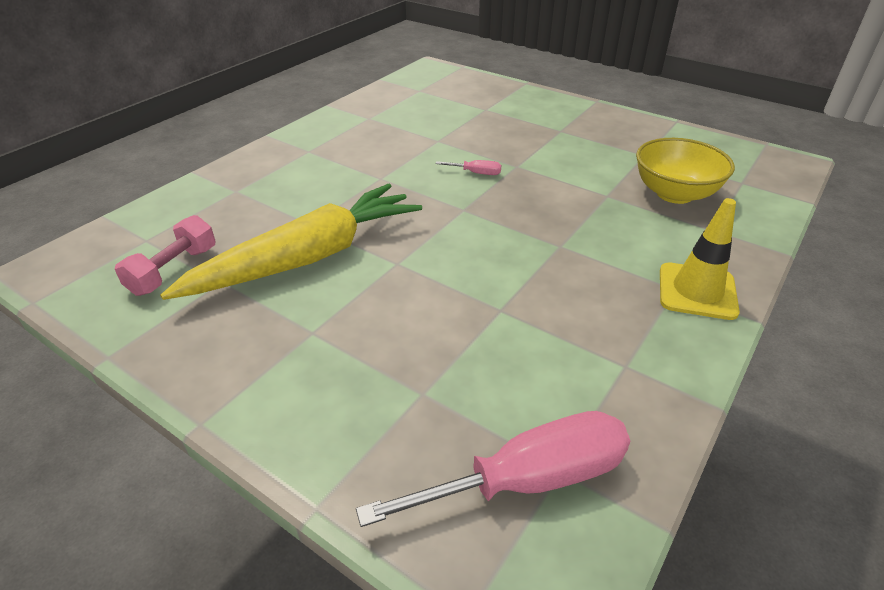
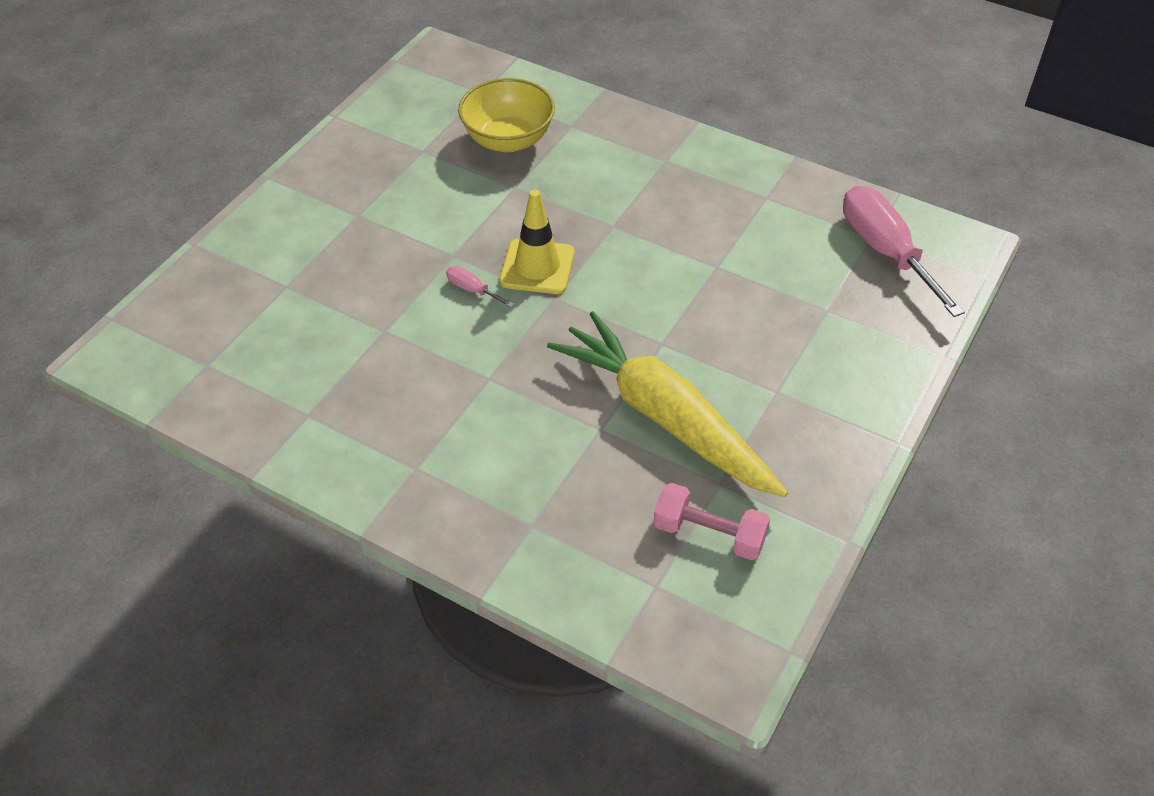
camera: 95 degrees left, 10 degrees up
(476, 173) = (472, 290): pink screwdriver -> pink screwdriver turned 60 degrees counterclockwise
(697, 291) = (667, 148): yellow traffic cone -> yellow traffic cone (537, 267)

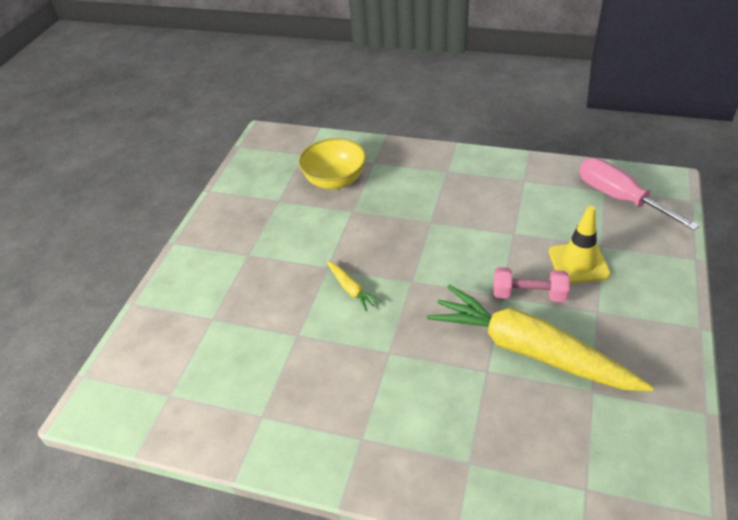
camera: 10 degrees left, 5 degrees down
(472, 290) = (351, 289): pink screwdriver -> yellow carrot
(537, 267) = (390, 262): yellow traffic cone -> yellow traffic cone (578, 263)
(709, 534) = (605, 434): pink dumbbell -> pink dumbbell (529, 294)

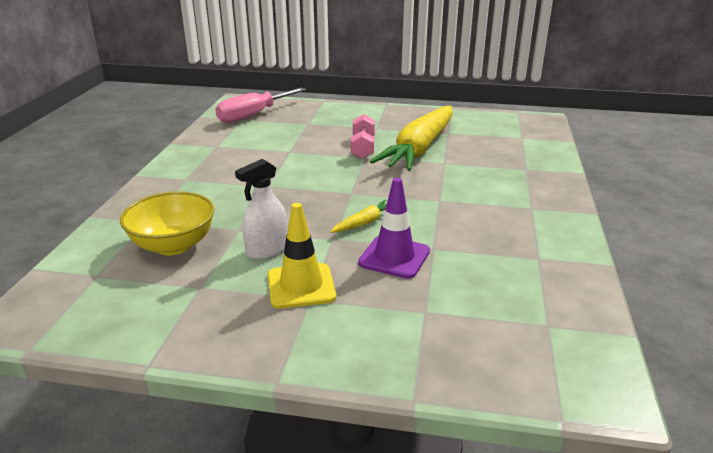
camera: 100 degrees left, 15 degrees down
(289, 306) = (394, 257): none -> purple traffic cone
(317, 229) = (267, 250): none -> white spray bottle
(578, 263) = (327, 131): yellow traffic cone -> yellow traffic cone (301, 286)

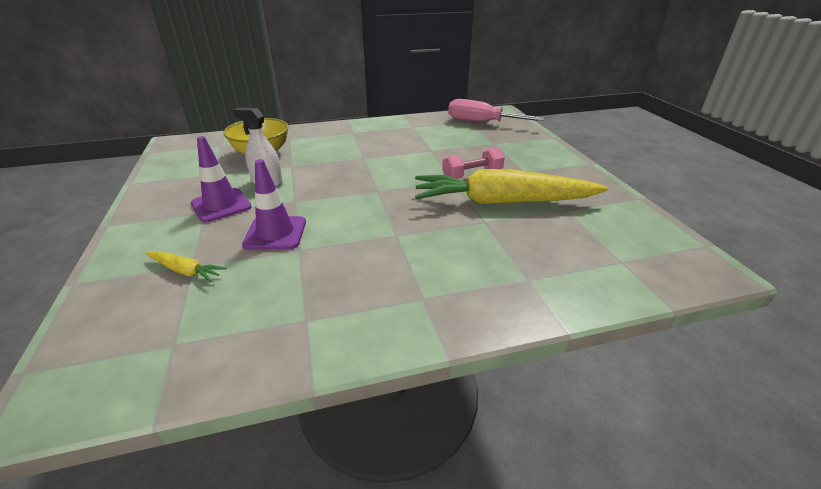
camera: 65 degrees right, 5 degrees up
(301, 286) = (221, 205): yellow traffic cone -> purple traffic cone
(365, 222) = (328, 208): yellow carrot -> yellow carrot (185, 271)

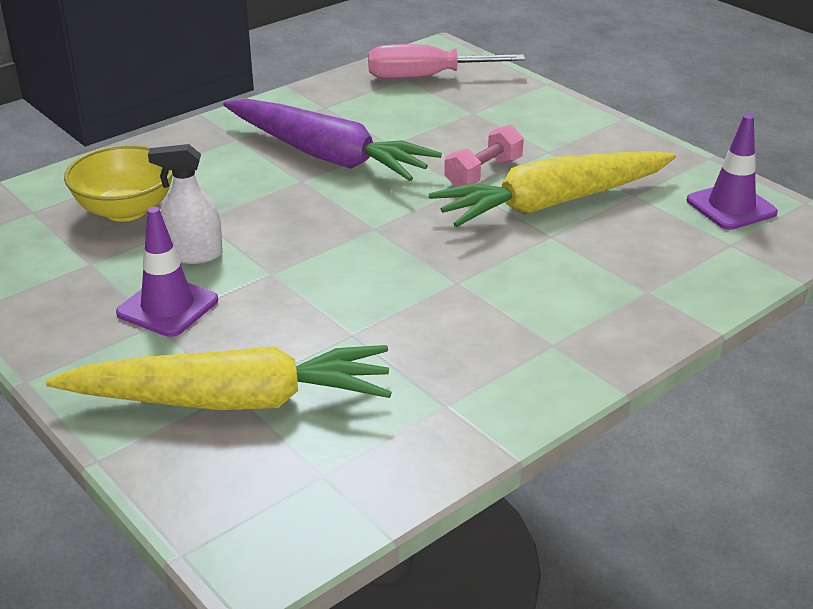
camera: 25 degrees left, 0 degrees up
(185, 271) = (232, 400): yellow carrot -> yellow carrot, size x2.50
(275, 233) = (296, 323): purple traffic cone -> purple traffic cone (731, 207)
(390, 149) = (327, 156): none -> purple carrot

